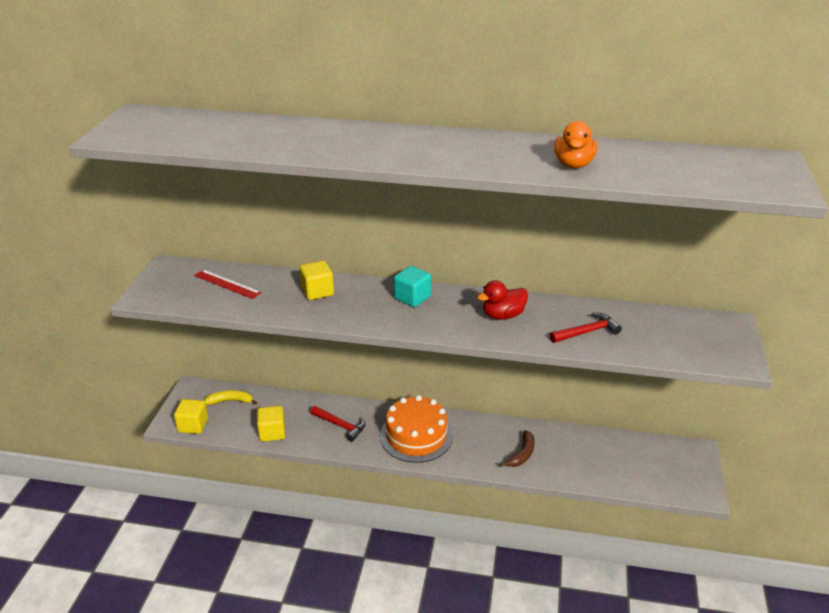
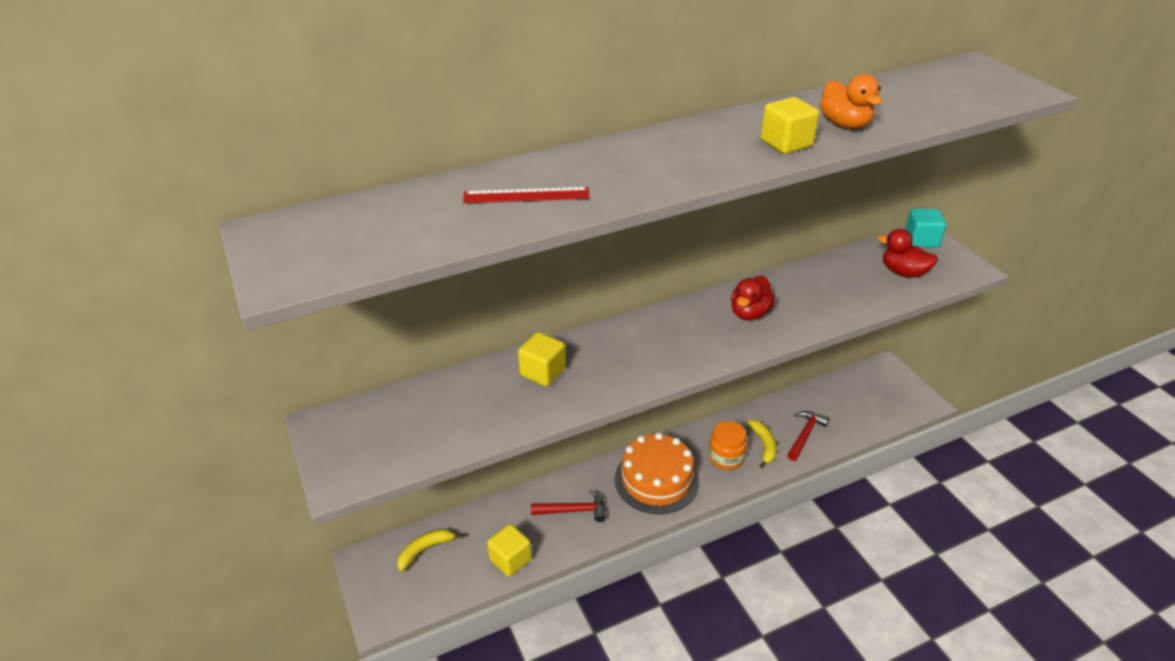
camera: 35 degrees left, 5 degrees up
(193, 425) = (410, 604): yellow cube -> yellow cube (786, 143)
(227, 284) = (427, 412): red ruler -> red ruler (526, 195)
(412, 298) = (647, 333): turquoise cube -> turquoise cube (921, 240)
(483, 447) = (726, 457): none -> orange jar
(522, 454) = (764, 445): brown banana -> yellow banana
(587, 332) = (835, 296): red hammer -> red hammer (805, 435)
(671, 340) = (903, 272): none -> red duck

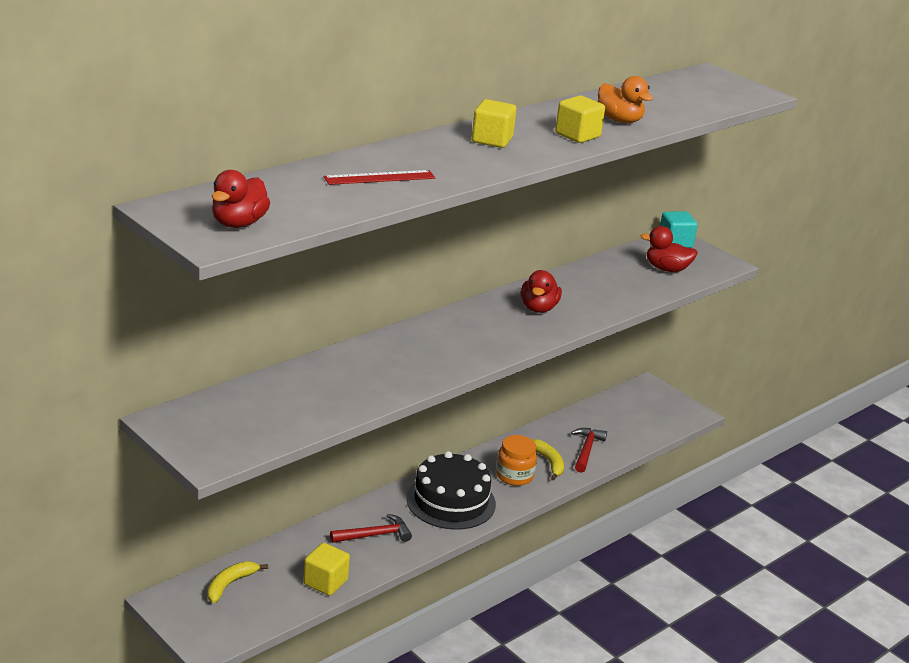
camera: 20 degrees left, 10 degrees down
(328, 254) = (238, 223): none -> red duck
(543, 372) = (363, 366): yellow cube -> yellow cube (492, 140)
(656, 480) = (451, 501): orange cake -> black cake

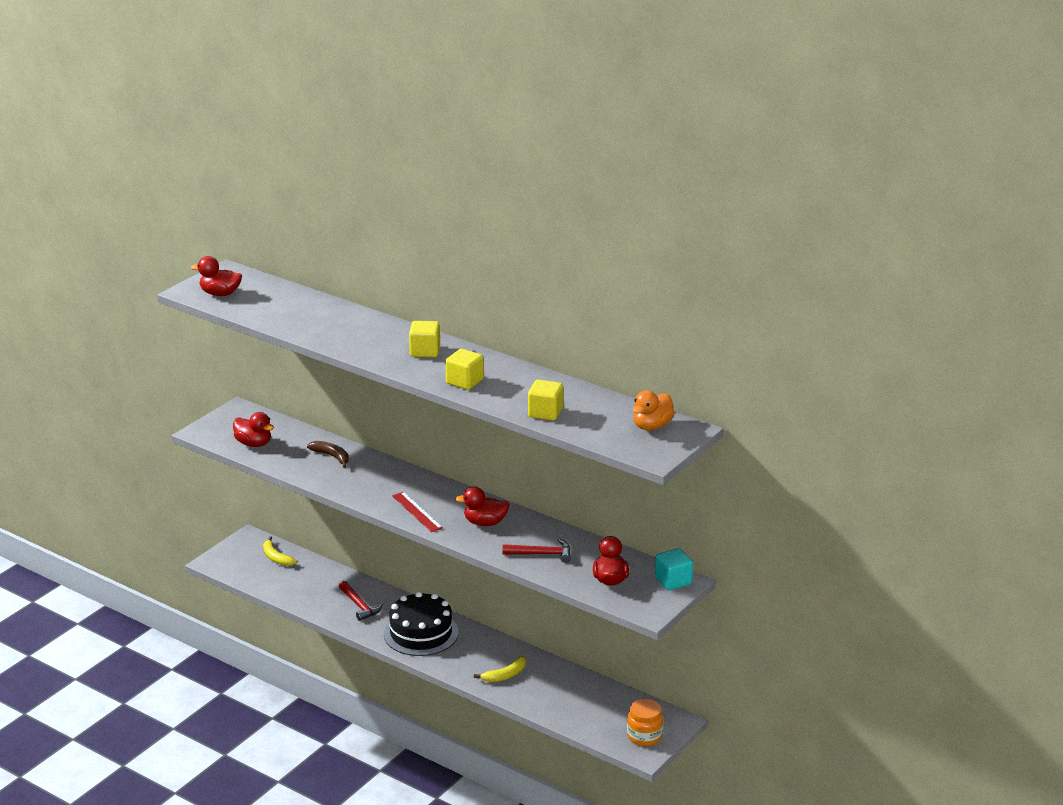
camera: 80 degrees right, 0 degrees up
(230, 584) = (276, 558): yellow banana -> yellow banana turned 150 degrees counterclockwise
(272, 423) = (254, 444): none -> red duck
(325, 582) = (295, 594): yellow cube -> yellow cube (545, 413)
(340, 372) = (332, 456): none -> brown banana
(379, 178) = (322, 323): red ruler -> red ruler (417, 512)
(514, 476) = (474, 660): orange jar -> orange jar (644, 736)
(586, 450) = (538, 694): red hammer -> red hammer (542, 554)
(619, 120) = (515, 396): orange duck -> orange duck (652, 426)

